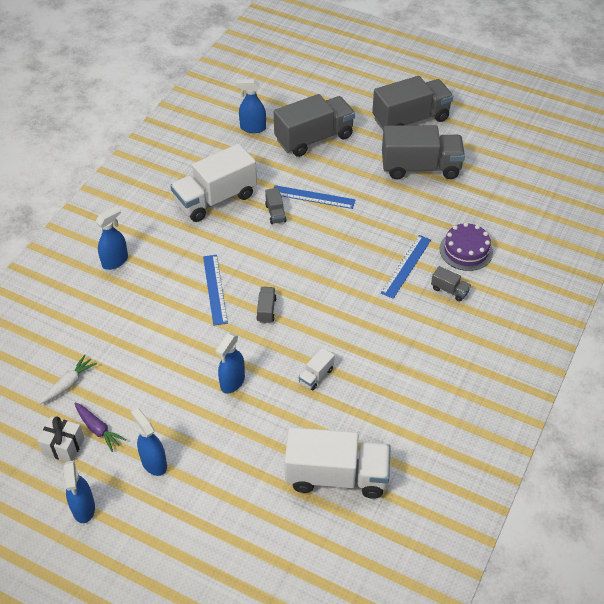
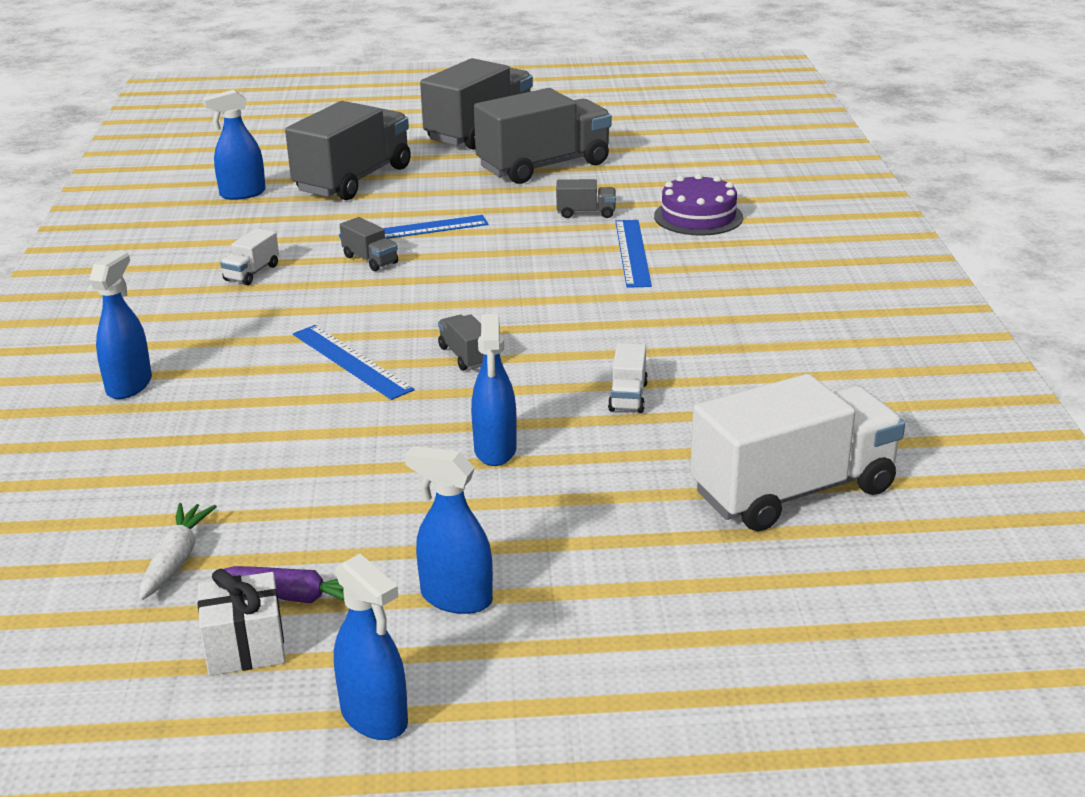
camera: 30 degrees left, 20 degrees down
(215, 199) = (252, 273): white truck -> white truck, size x0.42
(449, 290) = (721, 256): grey truck -> grey truck (586, 213)

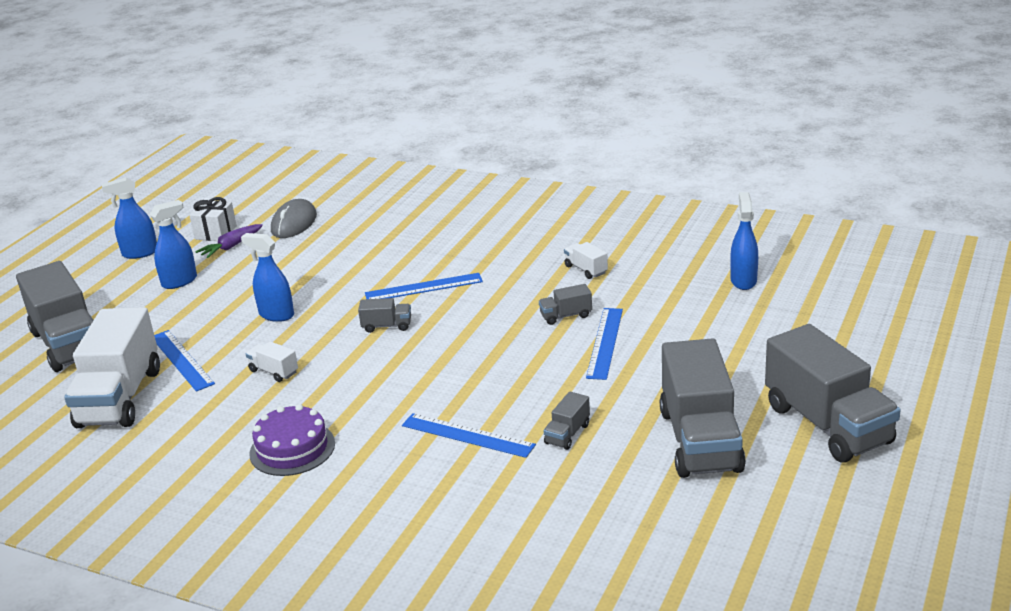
camera: 120 degrees right, 0 degrees up
(129, 385) = (469, 222): blue spray bottle -> none
(176, 559) = (294, 223): white carrot -> grey mouse
(354, 180) = (739, 333): grey truck -> grey truck (68, 344)
(667, 481) = (182, 360): none -> blue ruler
(698, 217) = (505, 496): purple cake -> purple cake (292, 448)

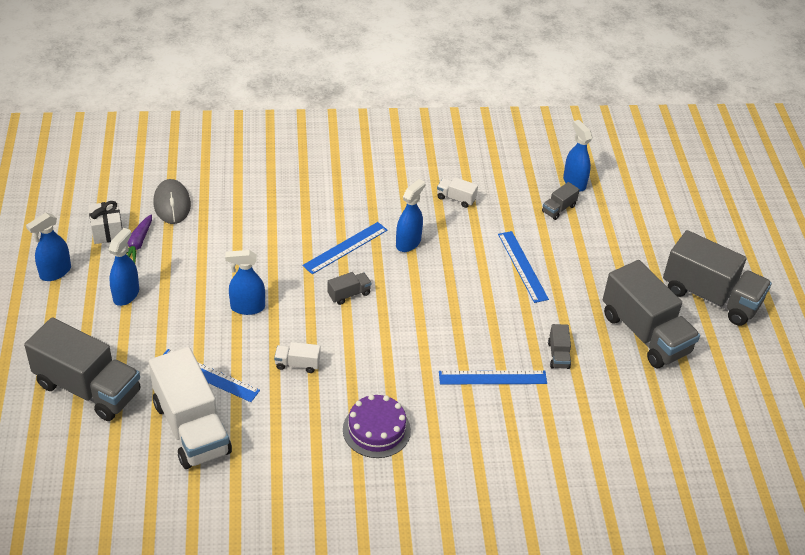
camera: 35 degrees left, 15 degrees up
(494, 296) = (408, 243): none -> blue spray bottle
(566, 316) = (476, 248): grey truck -> grey truck (558, 209)

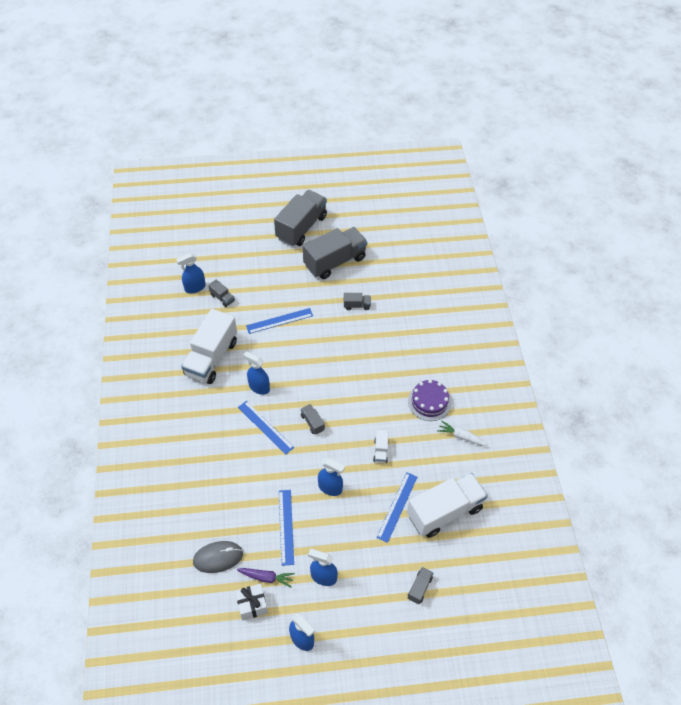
camera: 90 degrees left, 10 degrees up
(88, 388) = (419, 588): grey truck -> grey truck, size x0.42
(247, 307) = (330, 488): blue spray bottle -> blue spray bottle turned 60 degrees counterclockwise
(312, 463) = (461, 436): none -> white carrot
(456, 198) = (211, 358): white truck -> white truck, size x2.38
(492, 377) = (379, 340): blue ruler -> blue ruler (286, 526)

